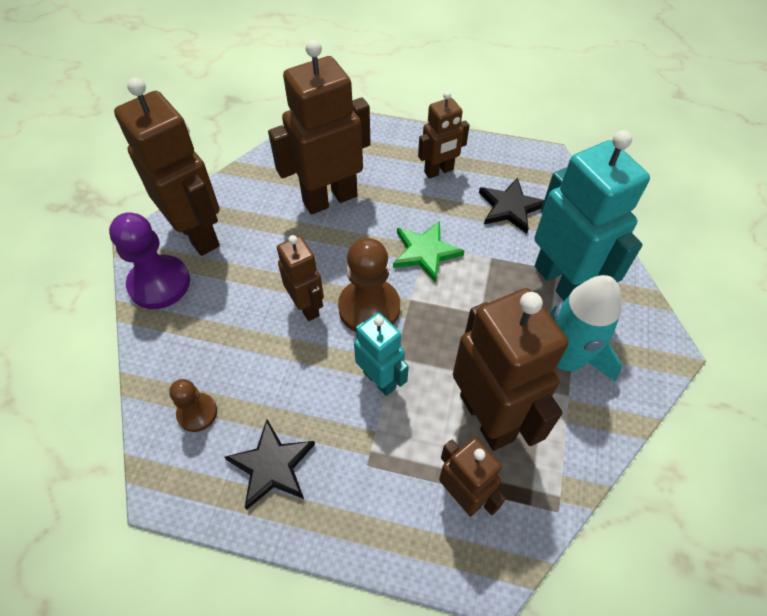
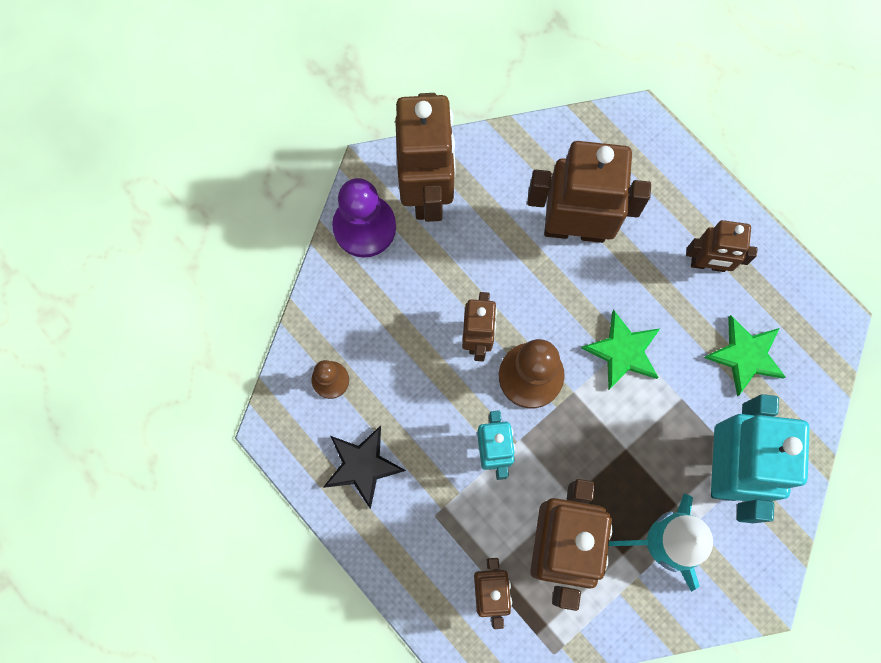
camera: 35 degrees right, 20 degrees up
(510, 207) = (745, 355): black star -> green star

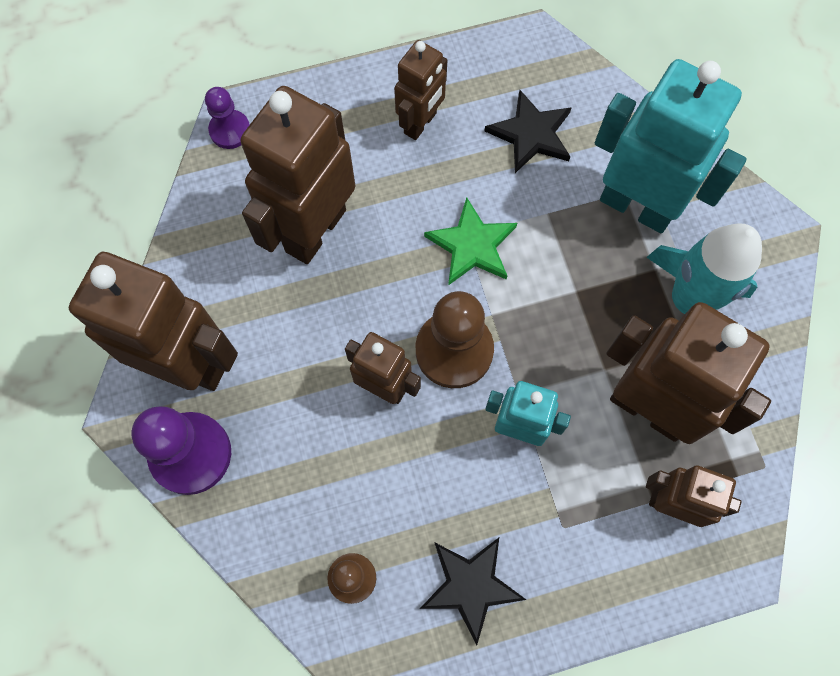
camera: 65 degrees left, 5 degrees down
(624, 124) = (230, 130): none -> purple pawn
(745, 355) = (531, 134): green star -> black star

